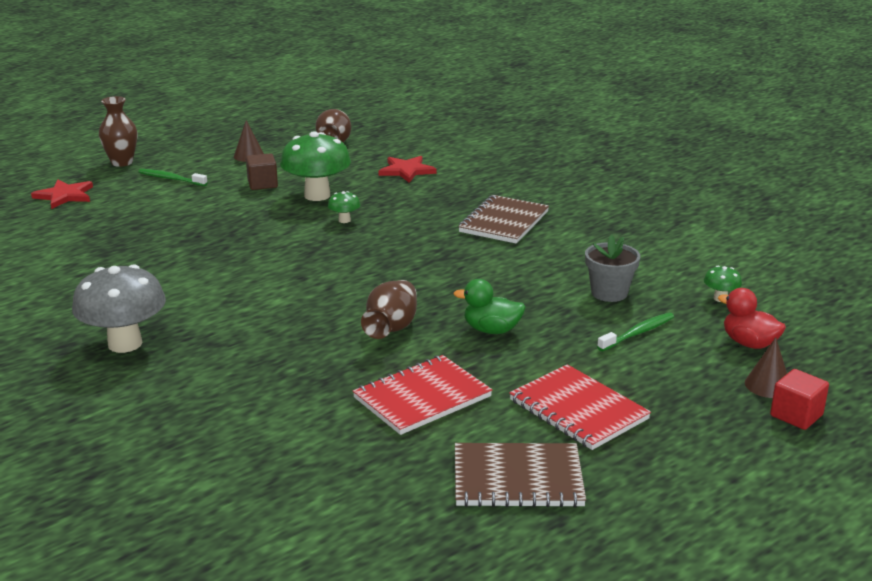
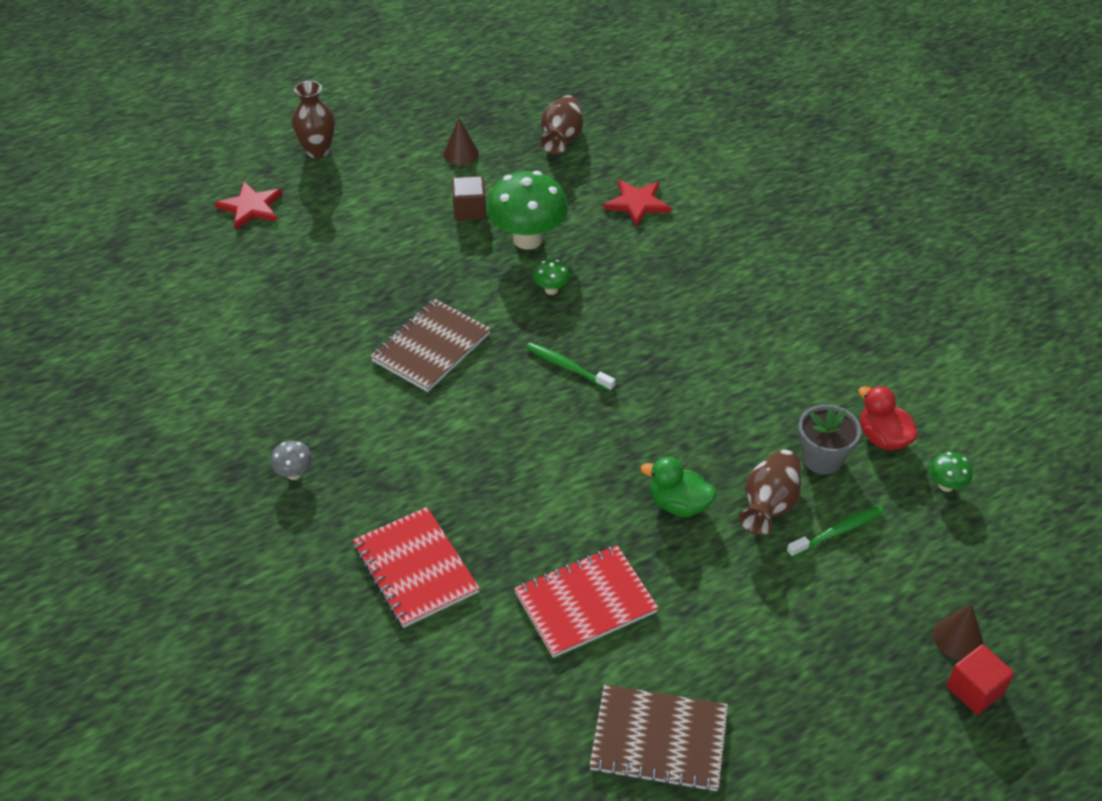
camera: 10 degrees right, 20 degrees up
(125, 344) = (294, 473): grey mushroom -> grey mushroom, size x0.45
(171, 179) = (369, 189): green toothbrush -> green toothbrush (567, 367)
(391, 328) = (572, 486): brown vase -> brown vase (769, 505)
(504, 222) = (731, 315): brown notebook -> brown notebook (431, 347)
(578, 410) = (744, 646): red notebook -> red notebook (415, 569)
(749, 343) = (957, 566): red duck -> red duck (883, 438)

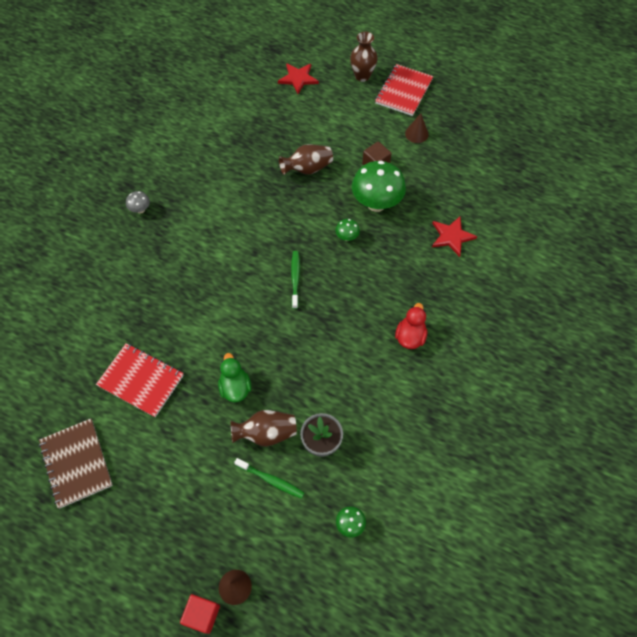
camera: 55 degrees right, 15 degrees up
(415, 569) = (115, 294): red notebook -> red notebook (403, 91)
(431, 347) = (262, 211): brown notebook -> none
(561, 139) = (472, 170): brown vase -> brown vase (307, 169)
(883, 438) = (362, 468): red duck -> red duck (410, 336)

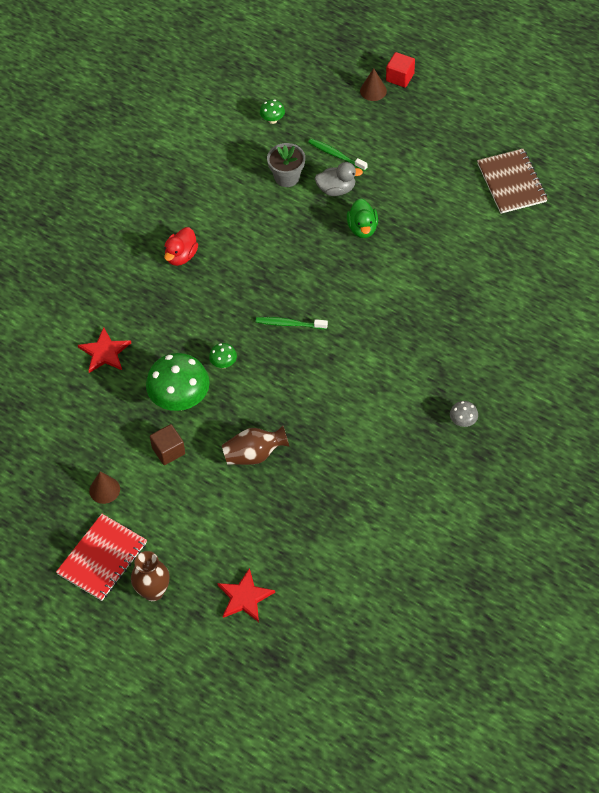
camera: 170 degrees left, 5 degrees down
(141, 380) = (455, 243): red notebook -> none
(266, 433) = (336, 189): brown vase -> grey duck
(295, 278) = (289, 324): green toothbrush -> green toothbrush turned 90 degrees clockwise

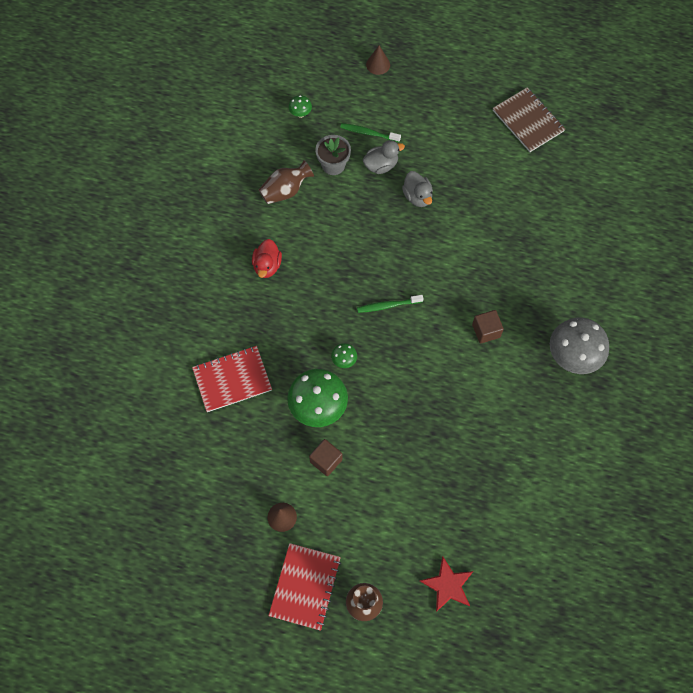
camera: 20 degrees left, 10 degrees up
(104, 352) = (232, 379): red star -> red notebook
(254, 454) = (404, 441): brown vase -> brown vase (285, 191)
(362, 228) = (417, 197): green duck -> grey duck
(381, 374) = (486, 331): none -> brown cube
(400, 77) = (396, 46): red cube -> none
(463, 422) = (572, 357): grey mushroom -> grey mushroom, size x2.24

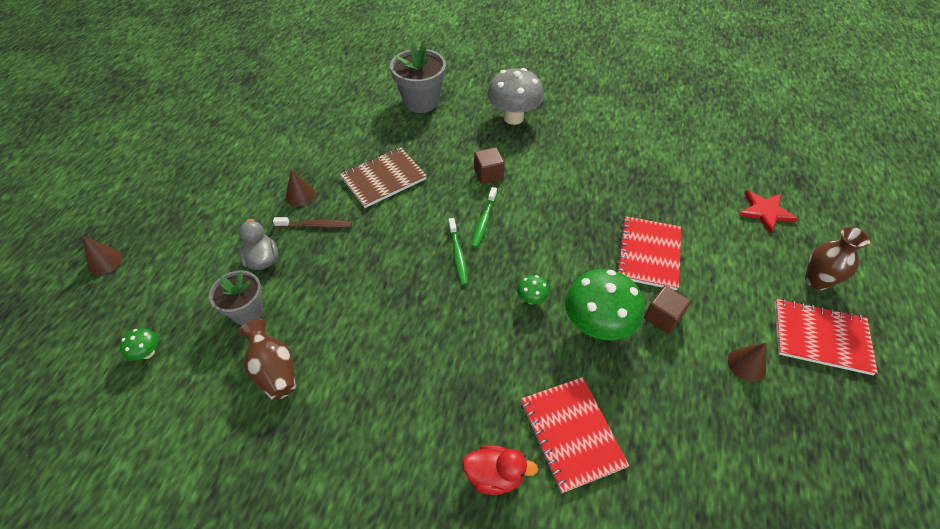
camera: 90 degrees left, 15 degrees down
(267, 266) = (393, 392): red duck -> red duck (495, 475)
(368, 133) = (209, 272): green toothbrush -> green toothbrush (484, 221)
(392, 462) = (648, 254): none -> red notebook
(417, 197) = (315, 225): grey duck -> brown toothbrush
(451, 180) = (300, 195): none -> brown cone
(528, 121) = (242, 133): brown notebook -> brown notebook (383, 179)
(590, 268) = (421, 101): none -> grey flower pot

